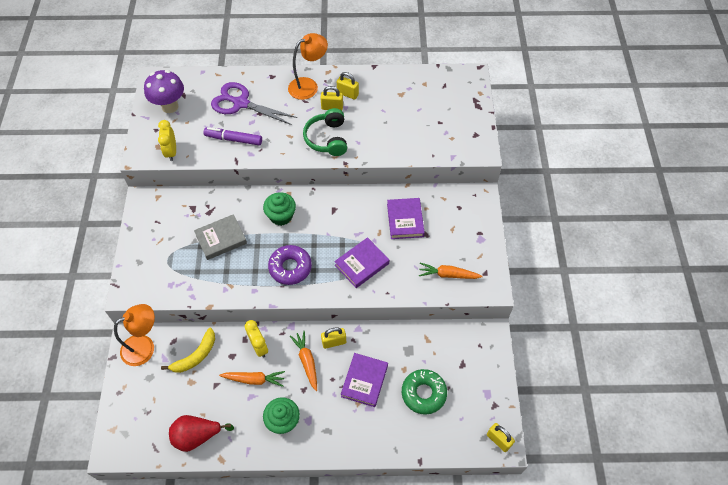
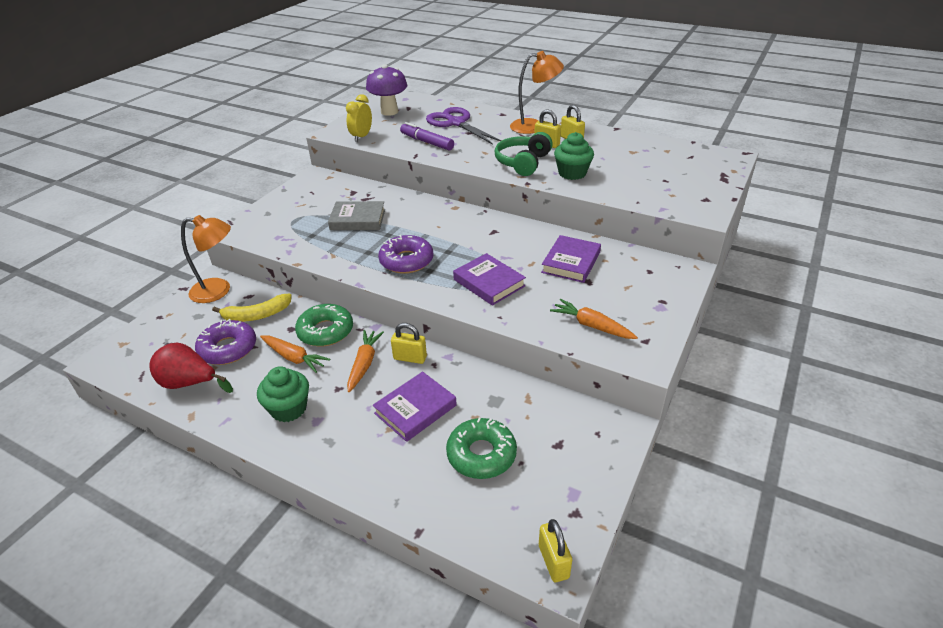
camera: 30 degrees right, 20 degrees down
(199, 395) = (228, 349): none -> purple donut
(259, 346) = (325, 331): yellow clock -> green donut
(281, 216) = (433, 220): green cupcake -> green cupcake (572, 173)
(362, 264) = (489, 283): purple book -> purple book turned 60 degrees clockwise

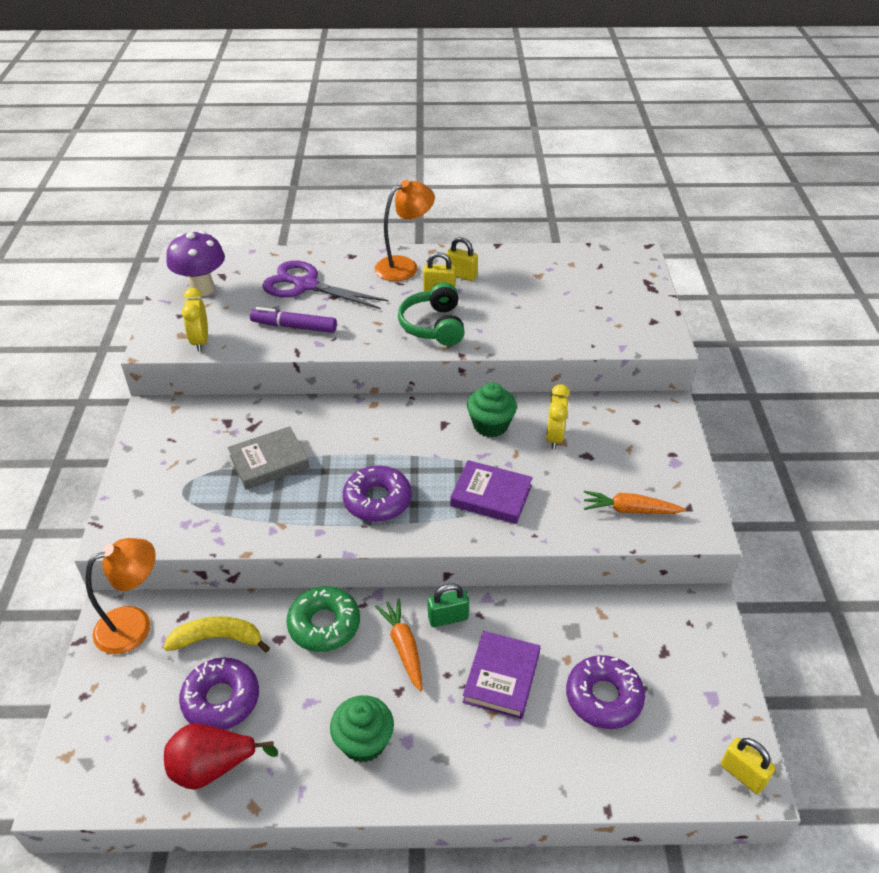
camera: 30 degrees left, 5 degrees up
(256, 315) = (218, 639): yellow banana -> yellow banana turned 135 degrees counterclockwise
(294, 358) = (315, 675): orange carrot -> none
(410, 358) = (448, 618): yellow padlock -> green padlock
(481, 454) = (603, 697): green donut -> purple donut
(571, 262) = (554, 437): purple book -> yellow clock
(572, 173) = (498, 325): green cupcake -> green cupcake (490, 425)

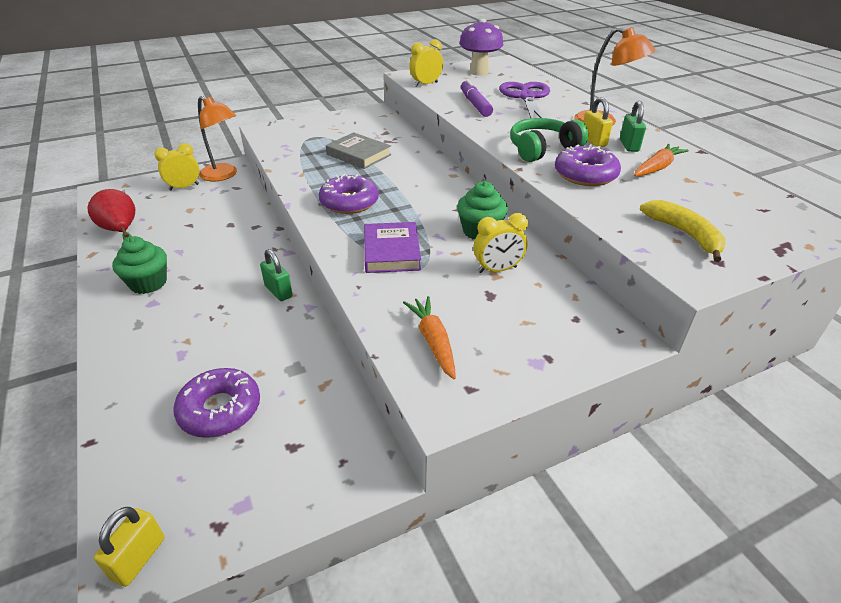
camera: 65 degrees right, 5 degrees down
(134, 677) = (184, 187): none -> yellow clock
(218, 639) = (222, 203): yellow banana -> yellow banana (685, 234)
(221, 699) = (174, 219): purple donut -> purple donut (585, 174)
(324, 625) = (249, 238): green donut -> none
(403, 647) = (240, 278): orange carrot -> orange carrot (657, 168)
(461, 275) = (629, 145): yellow padlock -> green padlock
(501, 677) = (225, 336): purple book -> none

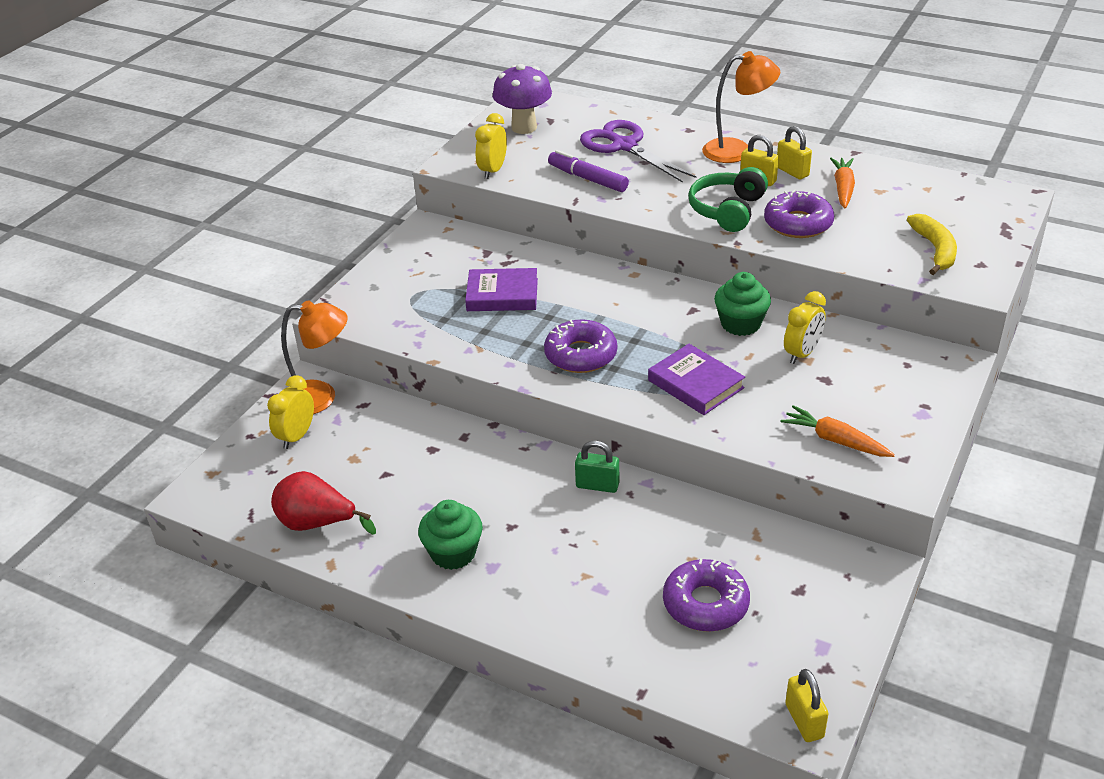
camera: 35 degrees left, 0 degrees up
(358, 154) = (502, 295): grey book -> purple book
(629, 145) = (792, 172): green padlock -> yellow padlock
(685, 234) = (935, 250): yellow banana -> yellow banana turned 60 degrees clockwise

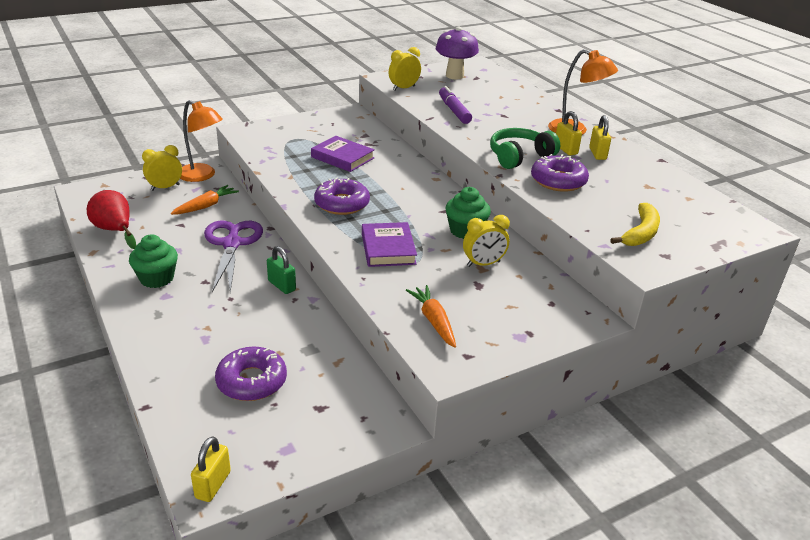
camera: 30 degrees right, 5 degrees down
(624, 146) = (503, 104): purple scissors -> purple scissors (232, 244)
(843, 189) = (621, 175): orange carrot -> orange carrot (206, 206)

